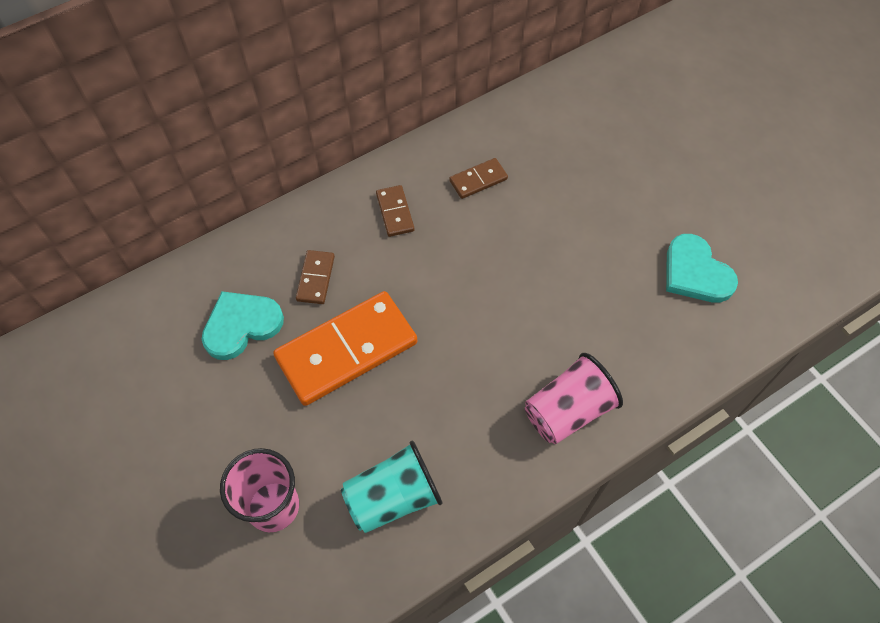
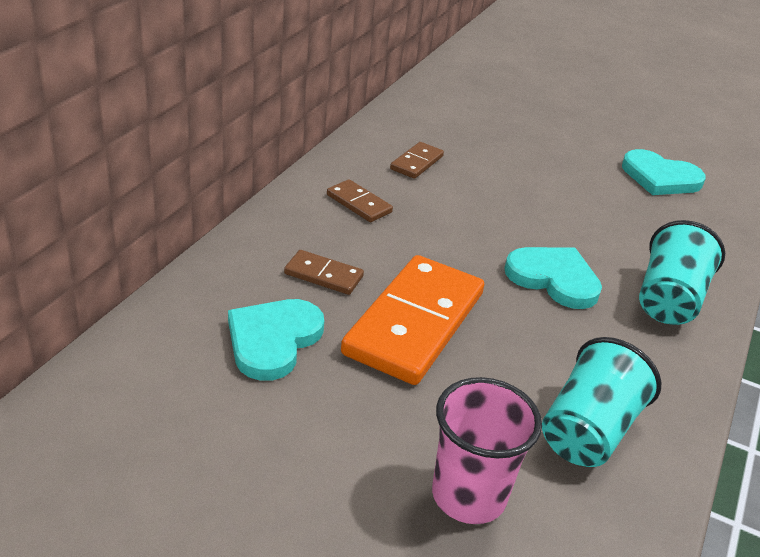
camera: 35 degrees left, 25 degrees down
(315, 278) = (323, 275): brown domino -> brown domino turned 45 degrees counterclockwise
(489, 351) = (554, 279): none -> turquoise heart
(568, 410) = (668, 300): pink cup -> turquoise cup

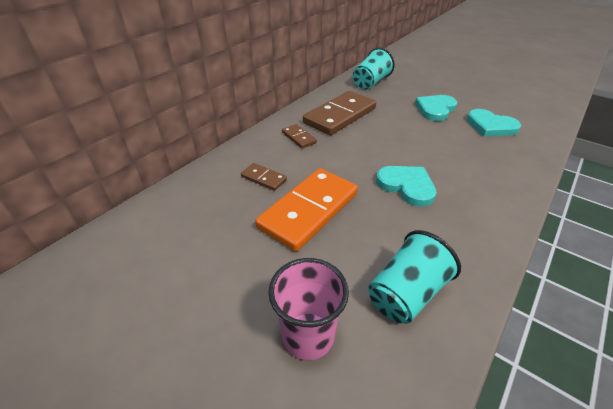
camera: 15 degrees right, 5 degrees up
(273, 340) = (219, 216): turquoise heart -> turquoise heart (435, 109)
(416, 163) = (340, 116): brown domino -> brown domino, size x2.18
(668, 300) = (483, 203): turquoise cup -> turquoise cup (370, 83)

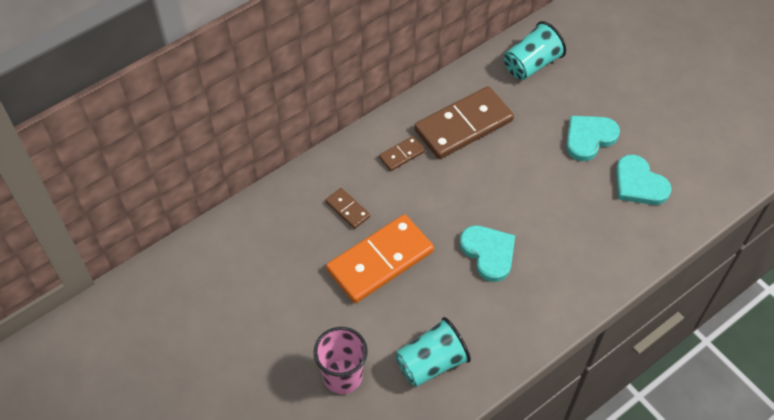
camera: 15 degrees right, 15 degrees up
(299, 138) = (402, 155): brown domino -> brown domino turned 75 degrees clockwise

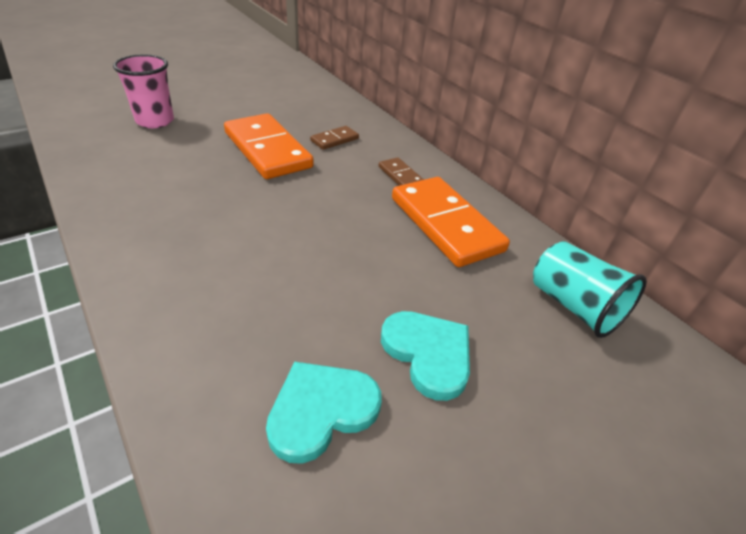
camera: 90 degrees right, 15 degrees down
(431, 363) = (132, 164): turquoise cup -> none
(463, 125) = (446, 224): brown domino -> orange domino
(488, 253) = (247, 218): turquoise heart -> none

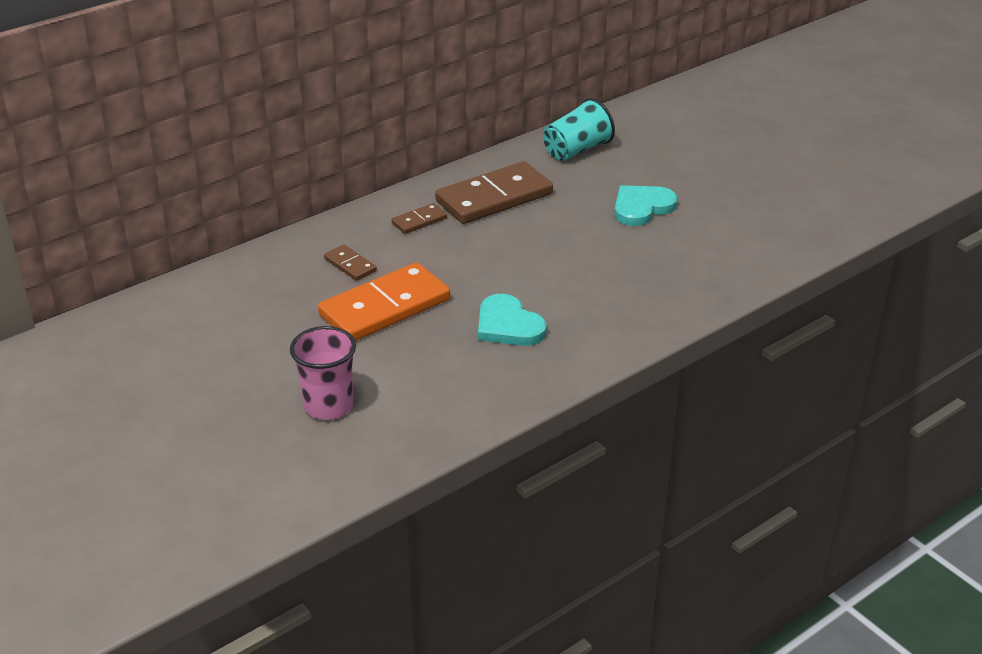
camera: 90 degrees left, 5 degrees down
(321, 410) = (700, 244): turquoise heart -> turquoise heart (508, 325)
(446, 224) = (494, 197): orange domino -> brown domino

